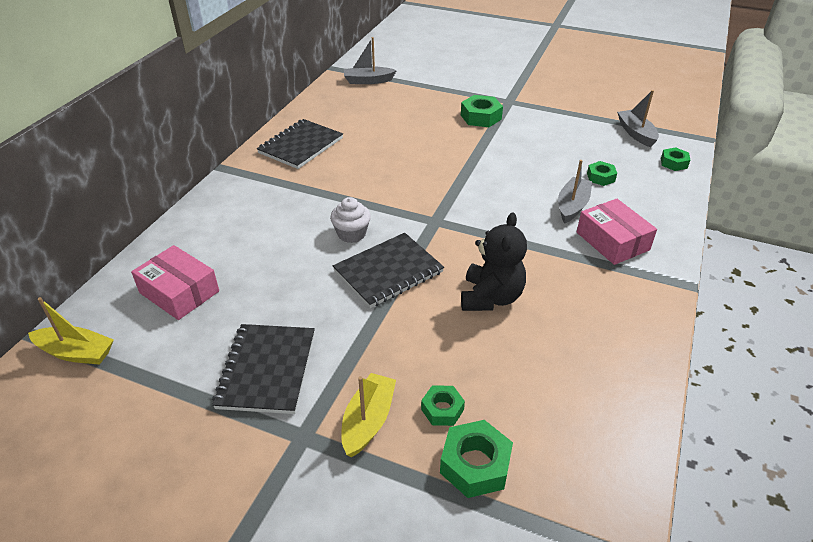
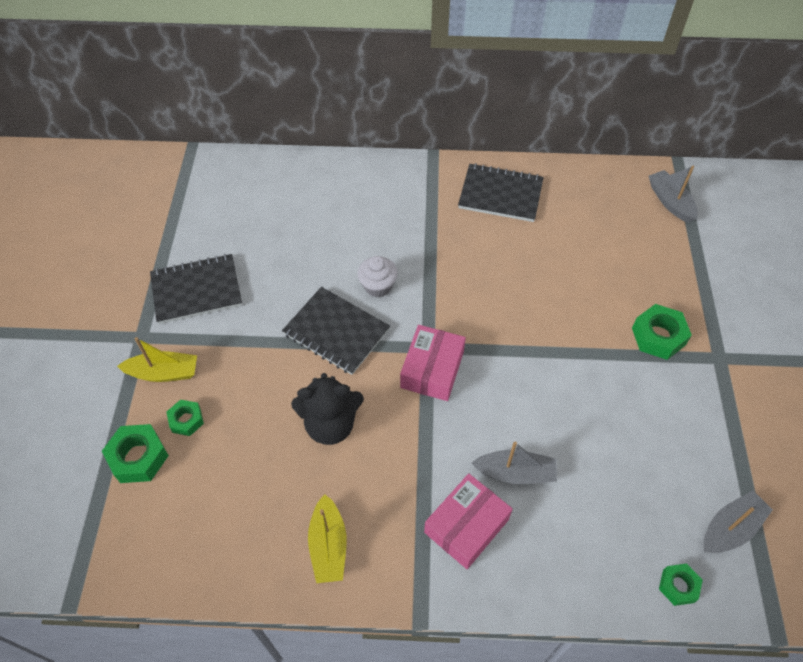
camera: 70 degrees right, 15 degrees up
(76, 353) = (182, 176): yellow boat -> yellow boat (328, 545)
(179, 292) = (260, 201): pink box -> pink box (432, 369)
(600, 177) = (593, 496): green nut -> none

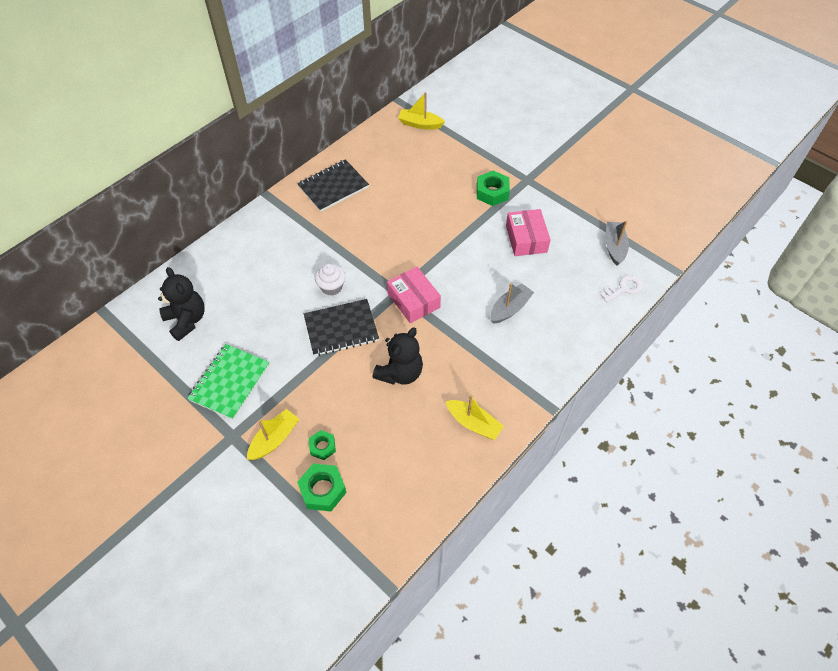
camera: 50 degrees left, 0 degrees up
(196, 290) = (230, 382): black notebook -> green notebook
(234, 207) = (187, 320): none -> black teddy bear
(466, 526) = (519, 351): pink box -> pink box (526, 239)
(670, 202) = (420, 124): grey boat -> yellow boat
(678, 586) = (624, 288): green nut -> white key

